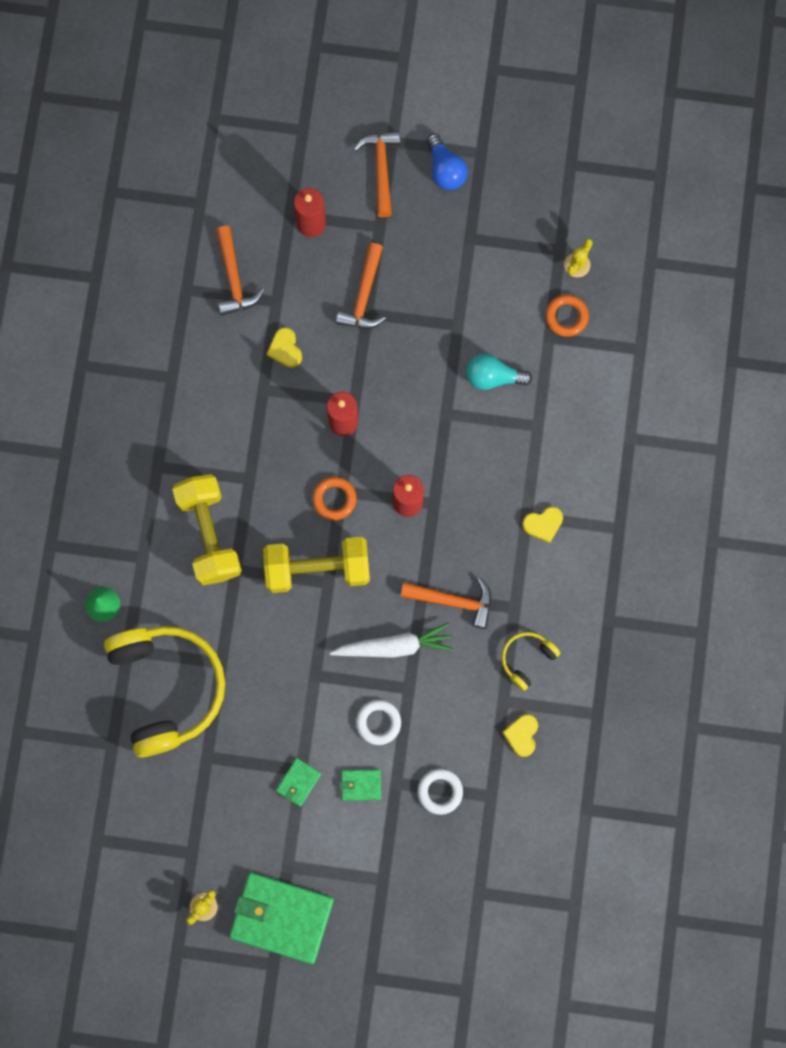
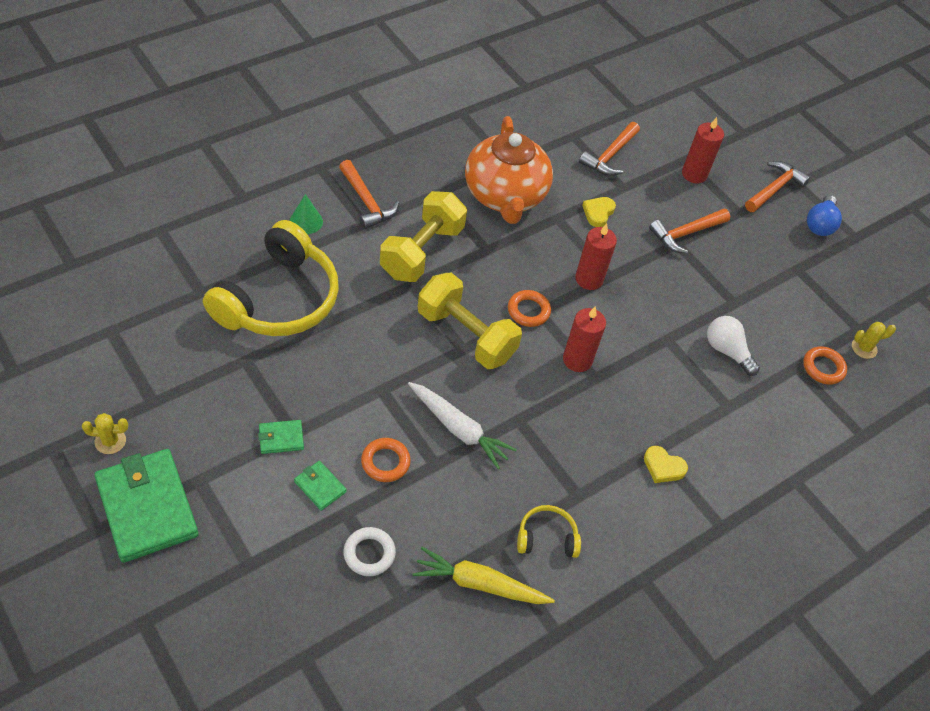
camera: 40 degrees right, 25 degrees down
(205, 412) = (505, 196): none -> orange teapot
(378, 722) = (385, 462): white ring -> orange ring
(453, 601) = (537, 446): orange hammer -> orange hammer (367, 202)
(493, 377) = (727, 351): turquoise light bulb -> white light bulb
(522, 735) = (479, 584): yellow heart -> yellow carrot

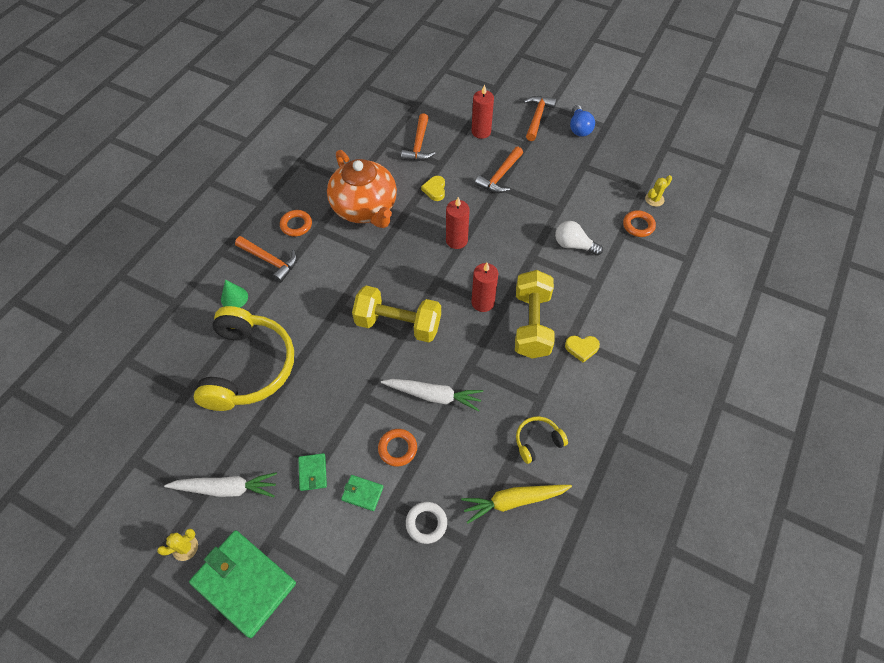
camera: 20 degrees left, 5 degrees up
(184, 406) = (226, 488): none -> white carrot
(281, 438) = (313, 473): green wallet -> green wallet turned 60 degrees counterclockwise
(422, 251) = (331, 278): yellow dumbbell -> yellow dumbbell (531, 324)
(528, 311) = (430, 284): orange ring -> orange ring (296, 225)

